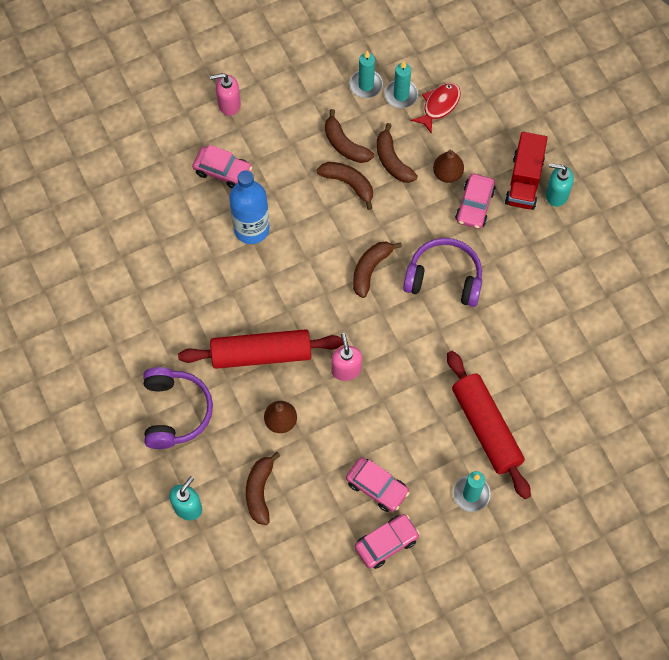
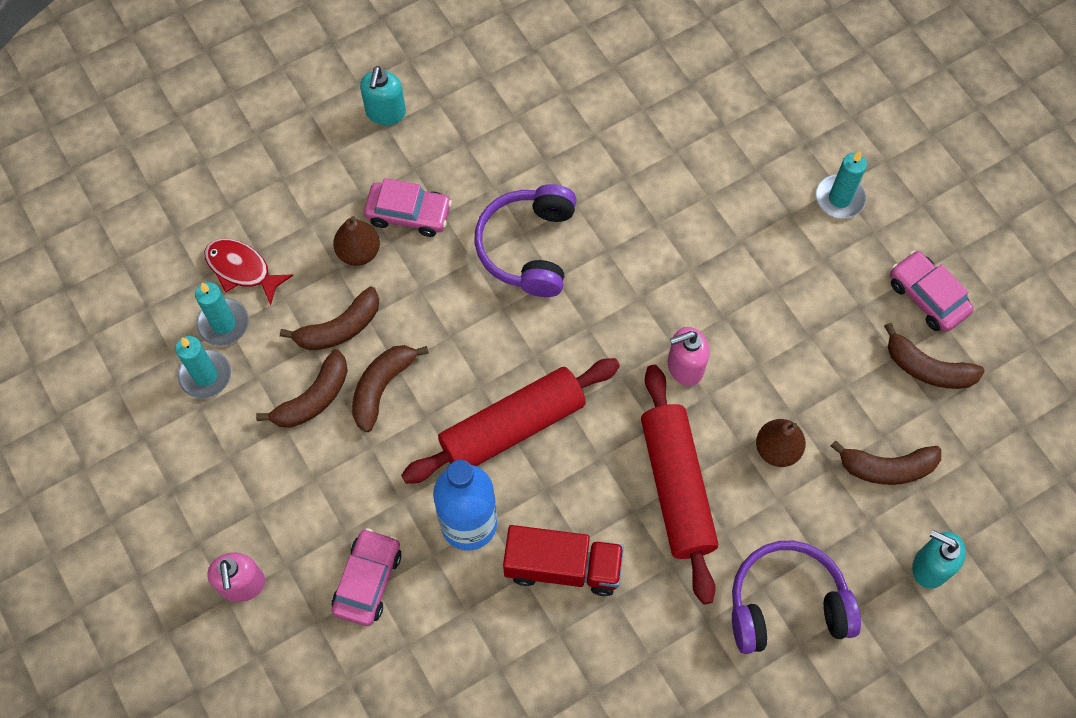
camera: 95 degrees left, 0 degrees up
(370, 269) = (523, 346): brown banana -> brown banana (927, 368)
(377, 487) = (851, 314): pink car -> none
(486, 428) = (744, 185): red rolling pin -> red rolling pin (512, 427)
(524, 181) = (365, 153): red truck -> red truck (563, 567)

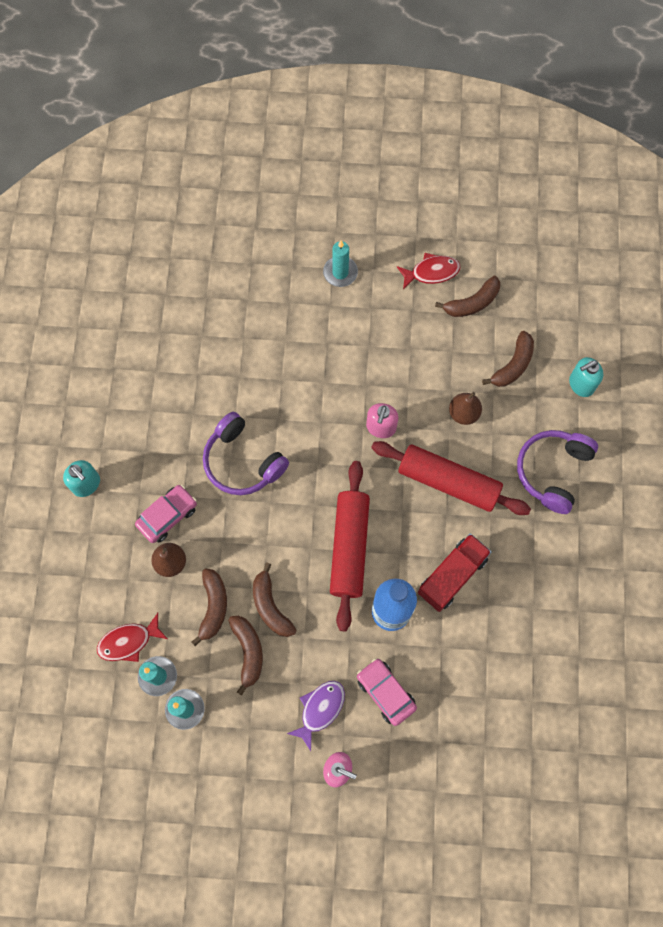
camera: 55 degrees left, 5 degrees up
(299, 519) = (320, 709): none -> purple fish
(927, 297) = (431, 272): pink car -> red fish

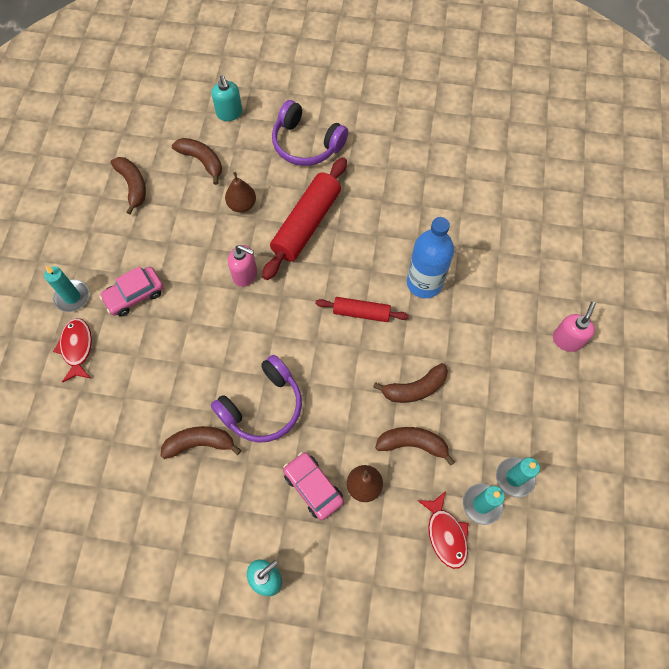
camera: 85 degrees left, 5 degrees down
(248, 651) = (458, 412): brown banana -> brown banana (200, 443)
(320, 709) = (513, 351): purple fish -> none
(349, 547) = (361, 313): red rolling pin -> red rolling pin, size x0.57
(385, 692) = (497, 294): pink car -> pink car (134, 295)
(431, 272) = (92, 216): red fish -> red fish (77, 348)
(452, 576) = (394, 230): red truck -> none

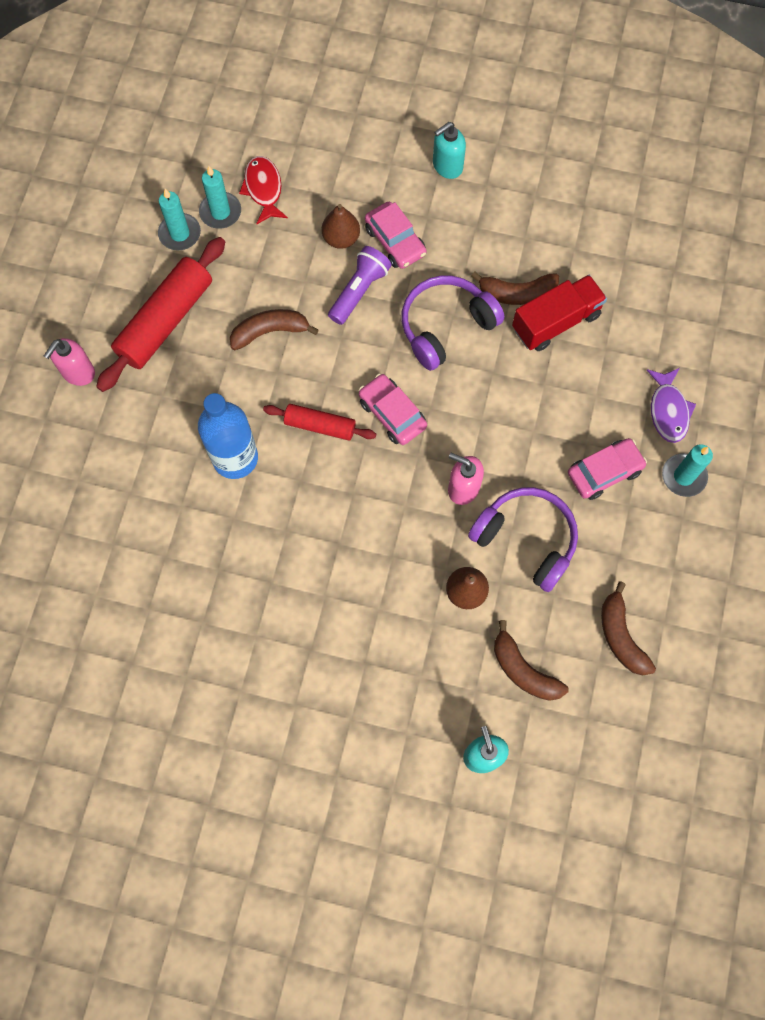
camera: 175 degrees left, 5 degrees up
(77, 348) = (668, 410): red fish -> purple fish
(166, 418) = (556, 322): none -> red truck
(304, 327) = (392, 414): none -> pink car
(306, 144) = (369, 687): purple headphones -> purple headphones (526, 539)
(306, 224) = (379, 554): red rolling pin -> red rolling pin (165, 321)
(342, 433) = (359, 291): none -> purple flashlight
(412, 444) = (282, 274): brown banana -> none

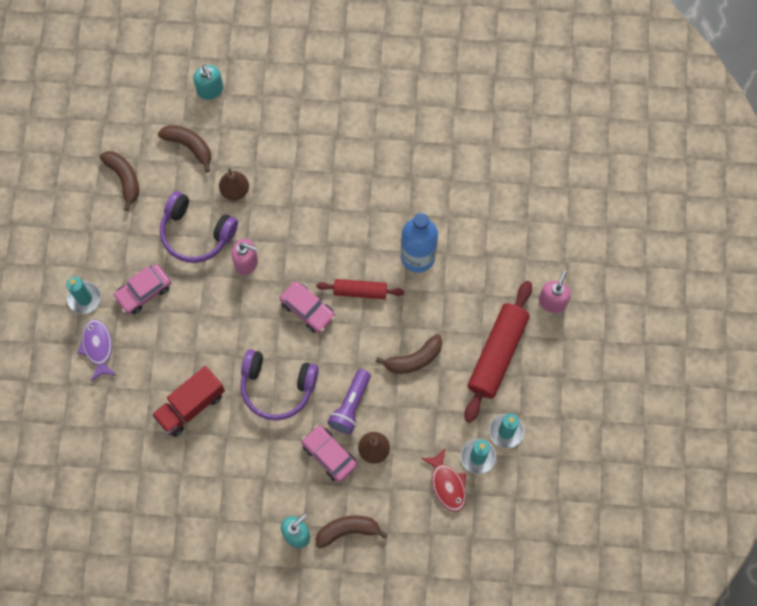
camera: 170 degrees right, 0 degrees up
(445, 326) = (277, 387): purple headphones -> purple headphones turned 60 degrees clockwise
(517, 293) = (224, 425): brown banana -> brown banana (347, 531)

